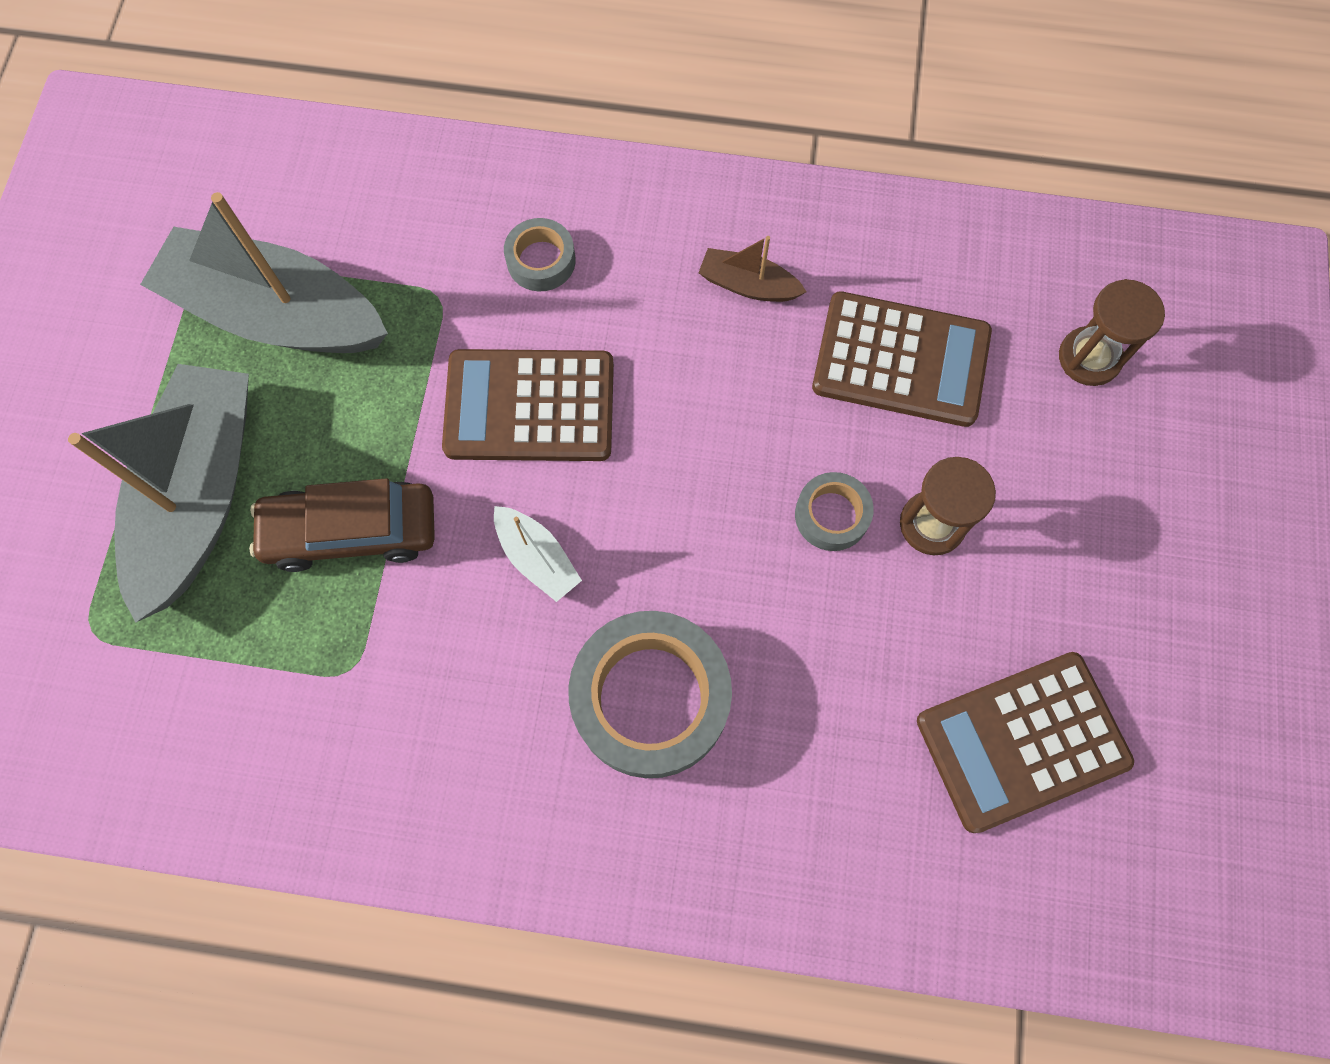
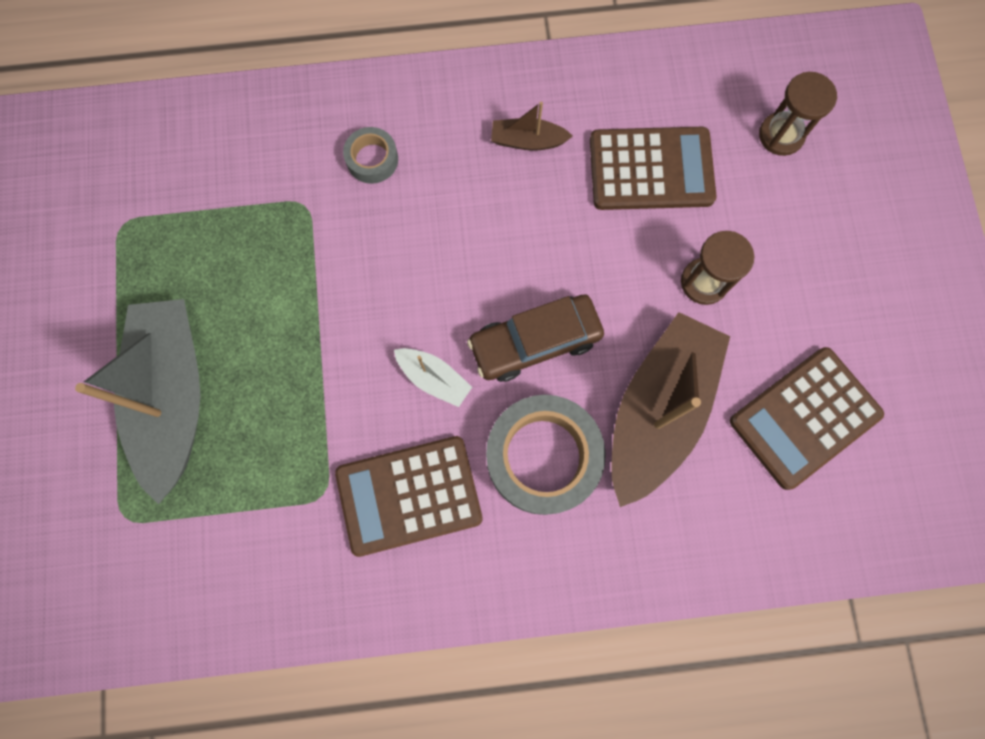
camera: 15 degrees left, 5 degrees up
(277, 314) = (188, 247): grey boat -> none
(351, 531) = (293, 394): brown car -> brown car (535, 342)
(530, 406) = (396, 270): brown calculator -> brown calculator (409, 495)
(822, 678) = (658, 411): none -> brown boat
(831, 515) = (633, 294): grey tape -> none

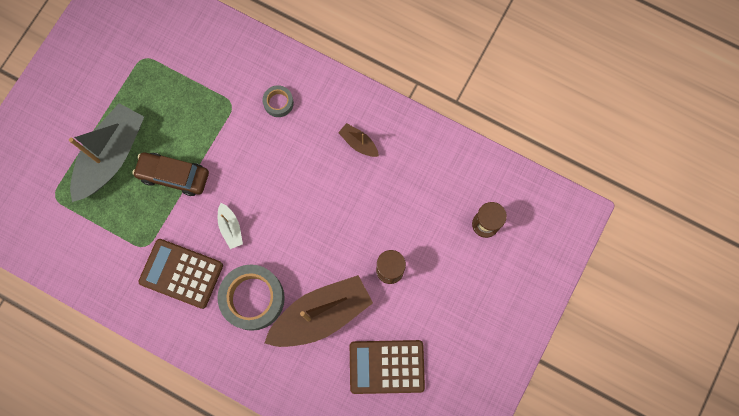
camera: 35 degrees right, 0 degrees up
(535, 342) = (289, 243): brown car -> brown car (174, 176)
(651, 169) = (407, 198): brown calculator -> none

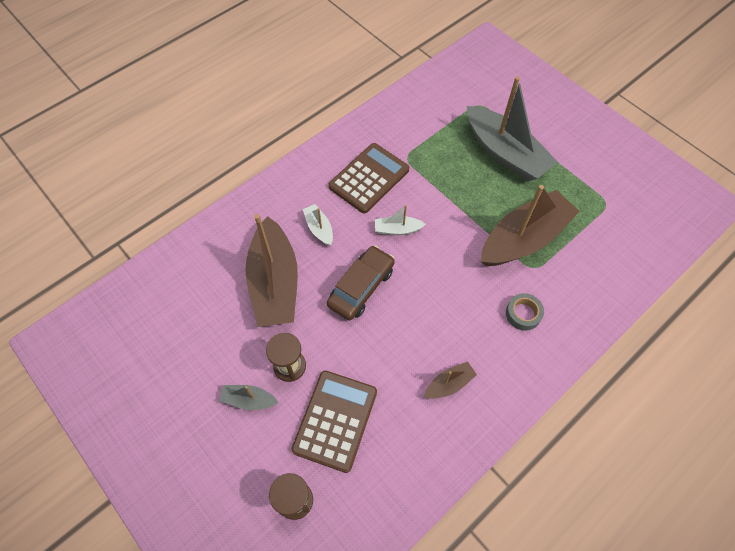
camera: 110 degrees right, 15 degrees down
(174, 176) = (469, 196): brown car -> brown car (361, 287)
(204, 118) = (524, 239): none -> brown boat
(253, 298) = (319, 228): grey tape -> white boat
(386, 366) = (193, 327): brown calculator -> brown calculator (335, 420)
(428, 290) = (249, 400): none -> grey boat

